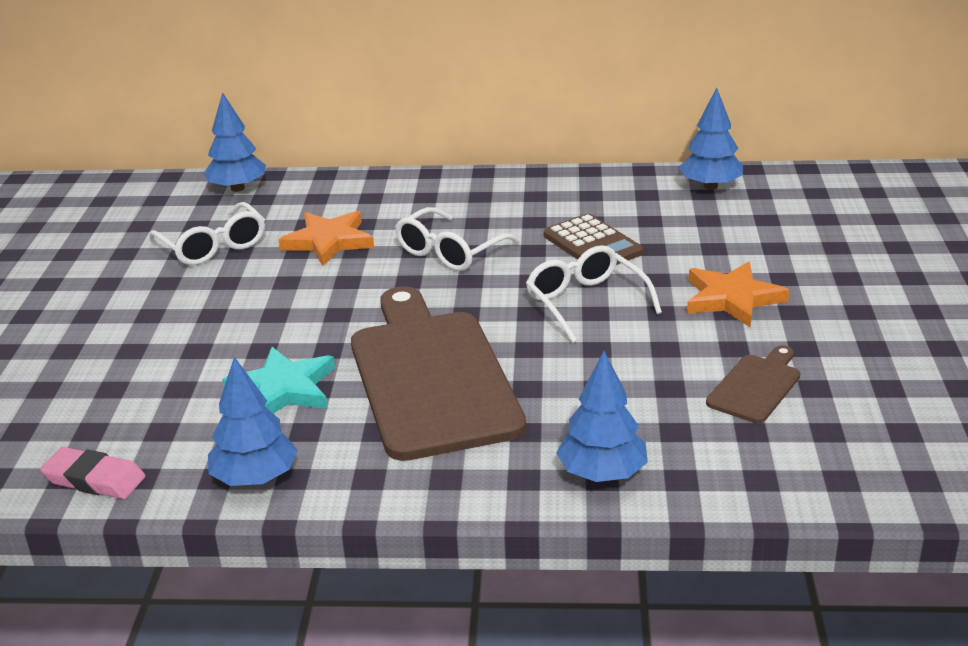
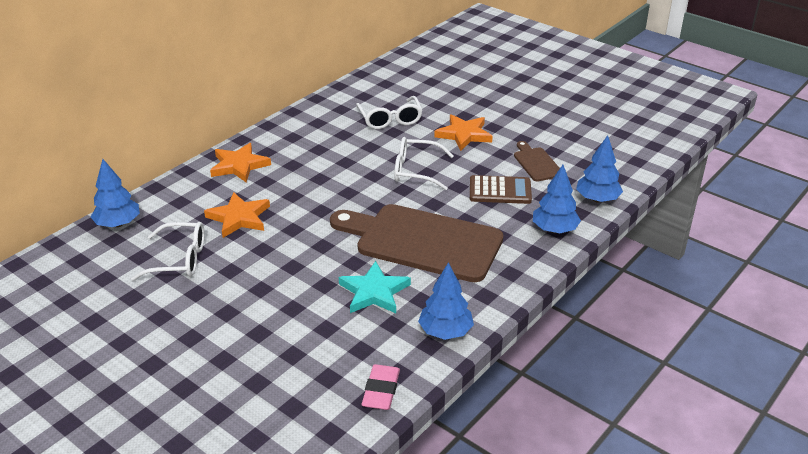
camera: 55 degrees left, 5 degrees up
(94, 479) = (381, 390): pink eraser -> pink eraser turned 45 degrees counterclockwise
(429, 195) = (239, 165): none -> orange star
(450, 252) = (311, 185): white glasses -> white glasses (390, 119)
(592, 244) = (366, 144): brown calculator -> brown calculator (500, 191)
(710, 186) = (360, 91): blue tree -> blue tree (597, 199)

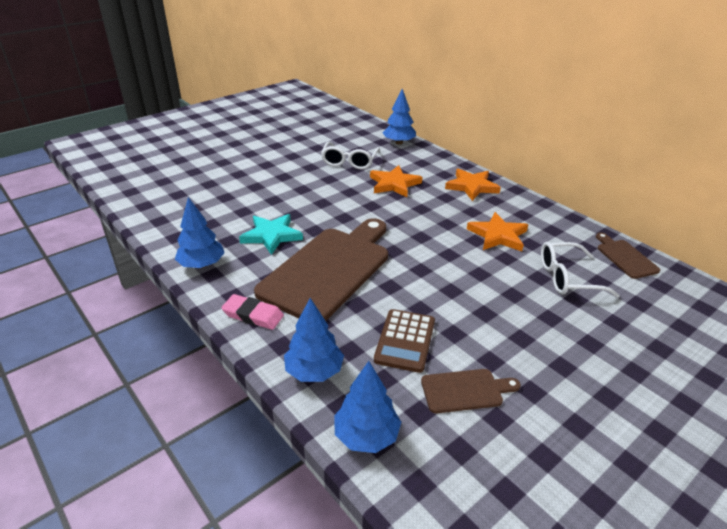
camera: 100 degrees right, 0 degrees up
(352, 93) = (625, 257): none -> brown cutting board
(381, 390) = (164, 227): pink eraser -> pink eraser (253, 315)
(416, 171) = (455, 282): white glasses -> none
(464, 134) = (537, 333): orange star -> orange star (498, 235)

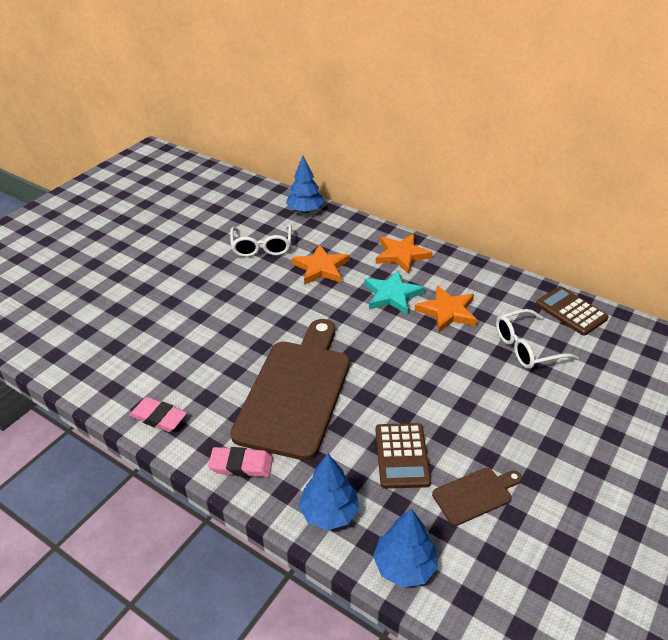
camera: 15 degrees left, 5 degrees up
(202, 265) = (158, 417): blue tree -> pink eraser
(271, 236) = (218, 363): turquoise star -> turquoise star (392, 295)
(625, 257) = (571, 311): brown cutting board -> brown calculator

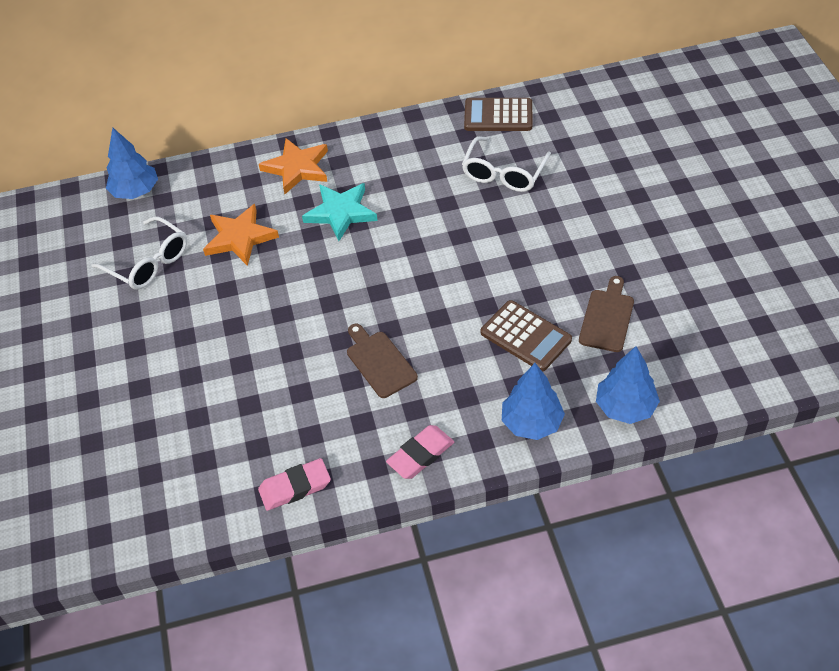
camera: 45 degrees left, 10 degrees up
(296, 392) = (379, 362): brown cutting board -> brown cutting board, size x0.45
(447, 311) = (406, 191): orange star -> none

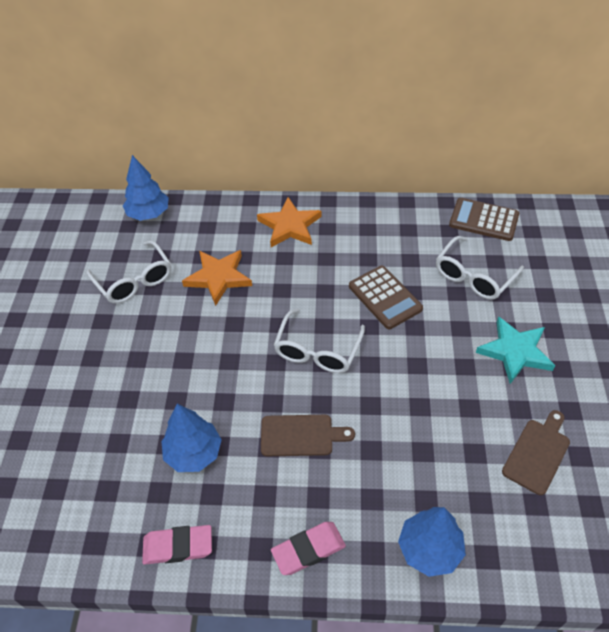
camera: 15 degrees right, 0 degrees up
(341, 213) = (314, 277): turquoise star -> turquoise star (515, 352)
(369, 281) = (317, 350): none -> white glasses
(379, 362) = (301, 435): brown cutting board -> brown cutting board turned 105 degrees clockwise
(525, 336) = (449, 450): brown calculator -> brown calculator (385, 297)
(625, 407) = (532, 562): blue tree -> blue tree (194, 453)

